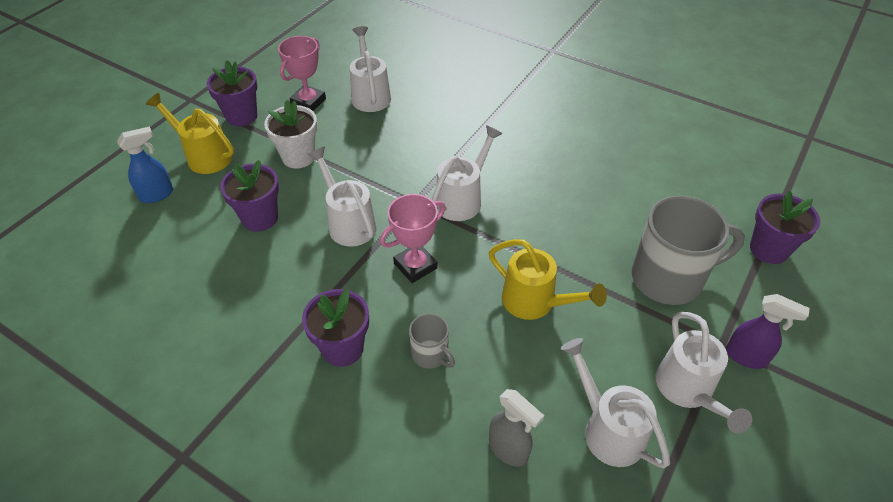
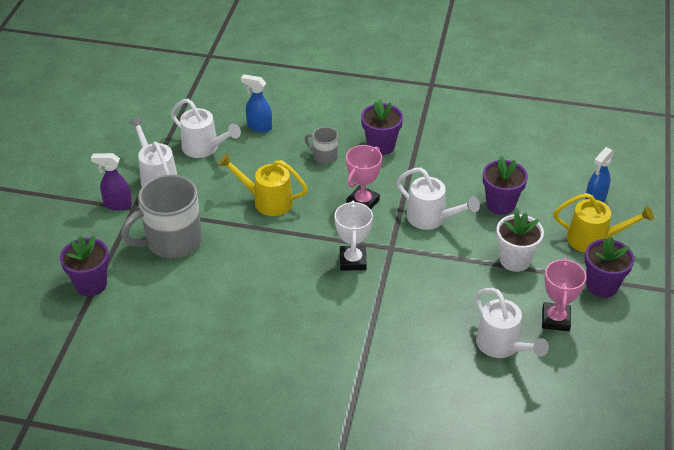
camera: 160 degrees right, 5 degrees down
(463, 199) = (353, 261): white watering can -> white trophy
(509, 449) = (259, 127): grey spray bottle -> blue spray bottle

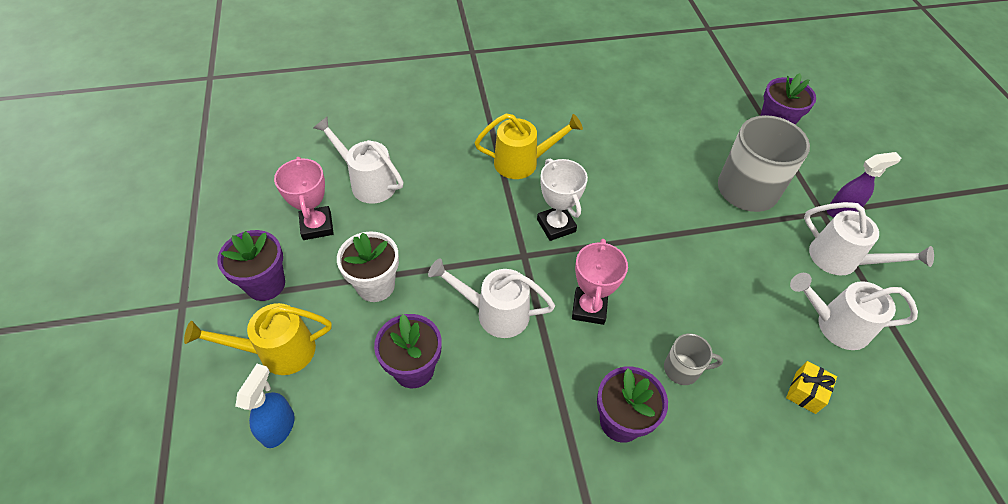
camera: 155 degrees right, 10 degrees up
(259, 127) = (805, 392): blue spray bottle -> yellow gift
(267, 201) = (697, 270): yellow watering can -> yellow watering can (523, 162)

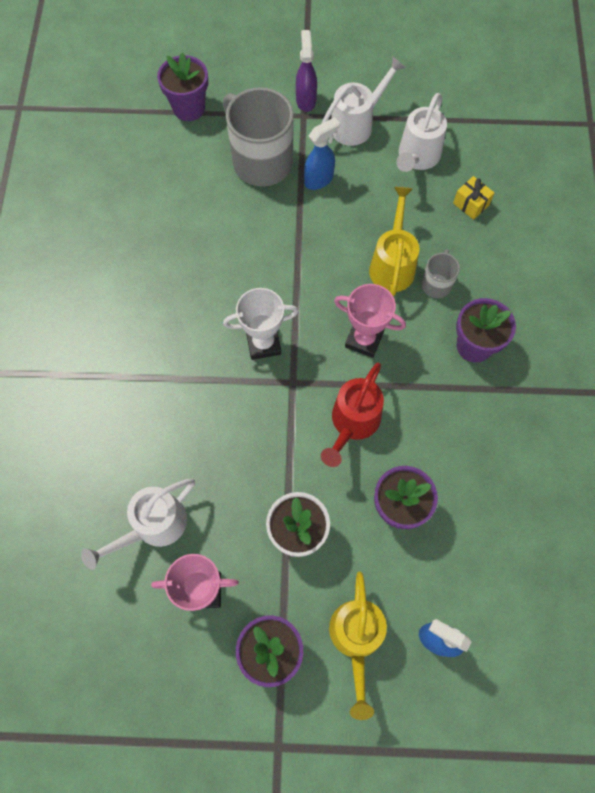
camera: 75 degrees left, 15 degrees up
(495, 312) = (352, 423): white watering can -> red watering can
(523, 162) = (170, 355): yellow watering can -> yellow watering can (392, 264)
(754, 238) = (319, 180): none -> blue spray bottle

